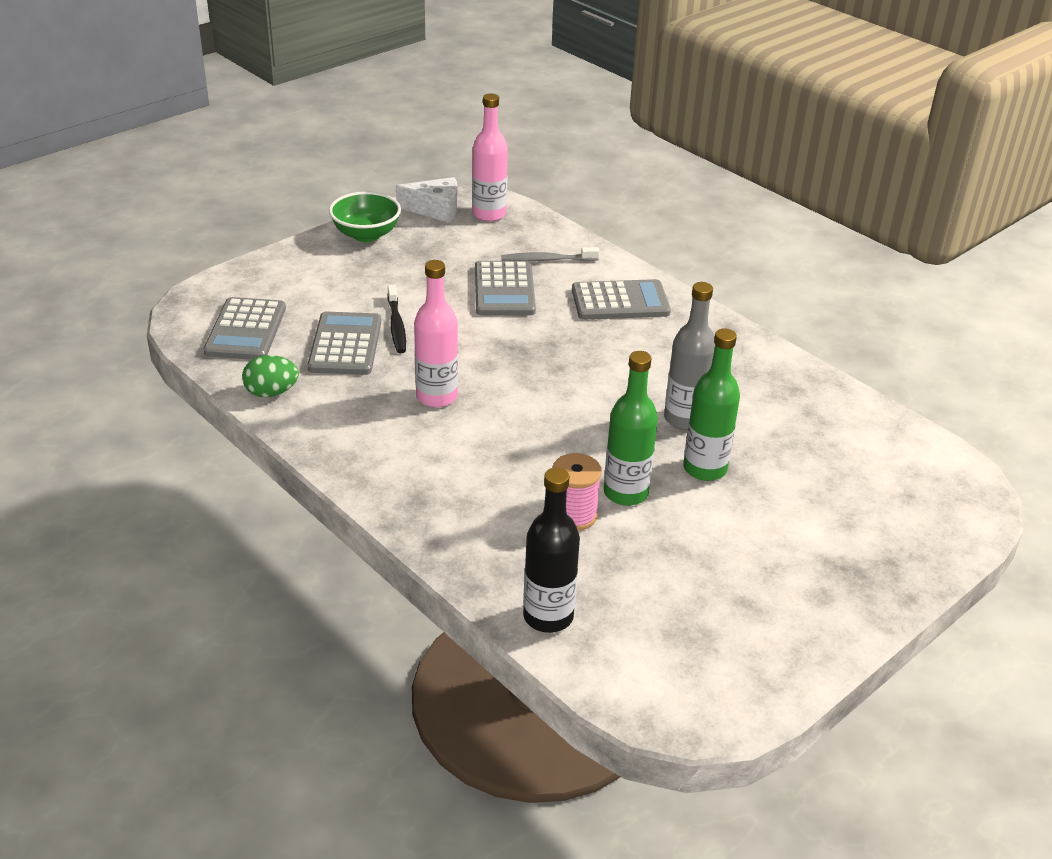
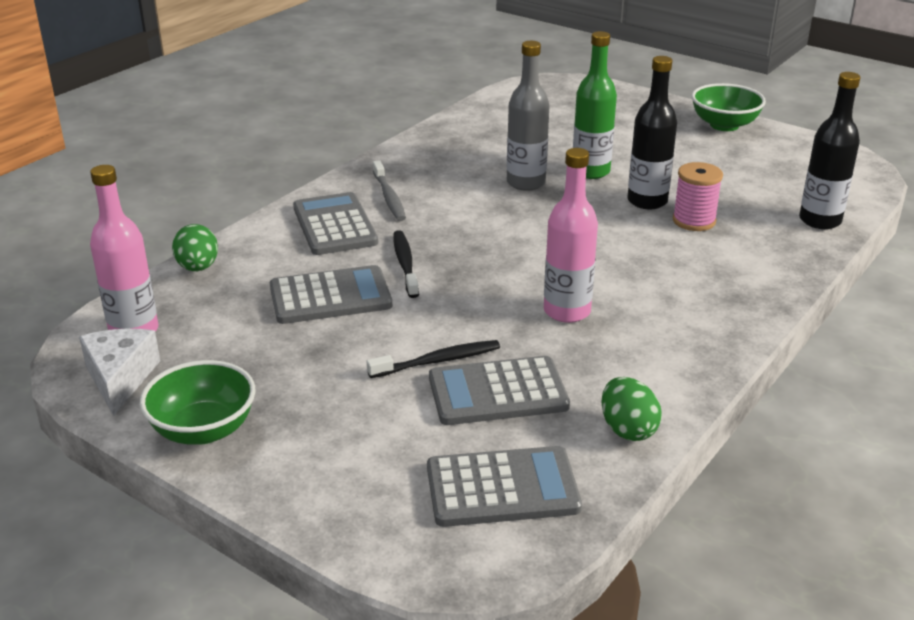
camera: 100 degrees left, 5 degrees down
(542, 328) = (405, 264): none -> black toothbrush
(547, 260) = (252, 276): grey toothbrush -> grey toothbrush (389, 197)
(567, 239) = (198, 267): none -> green egg
(625, 493) = (647, 201): green bottle -> black bottle
(832, 620) = (724, 125): none -> green bowl

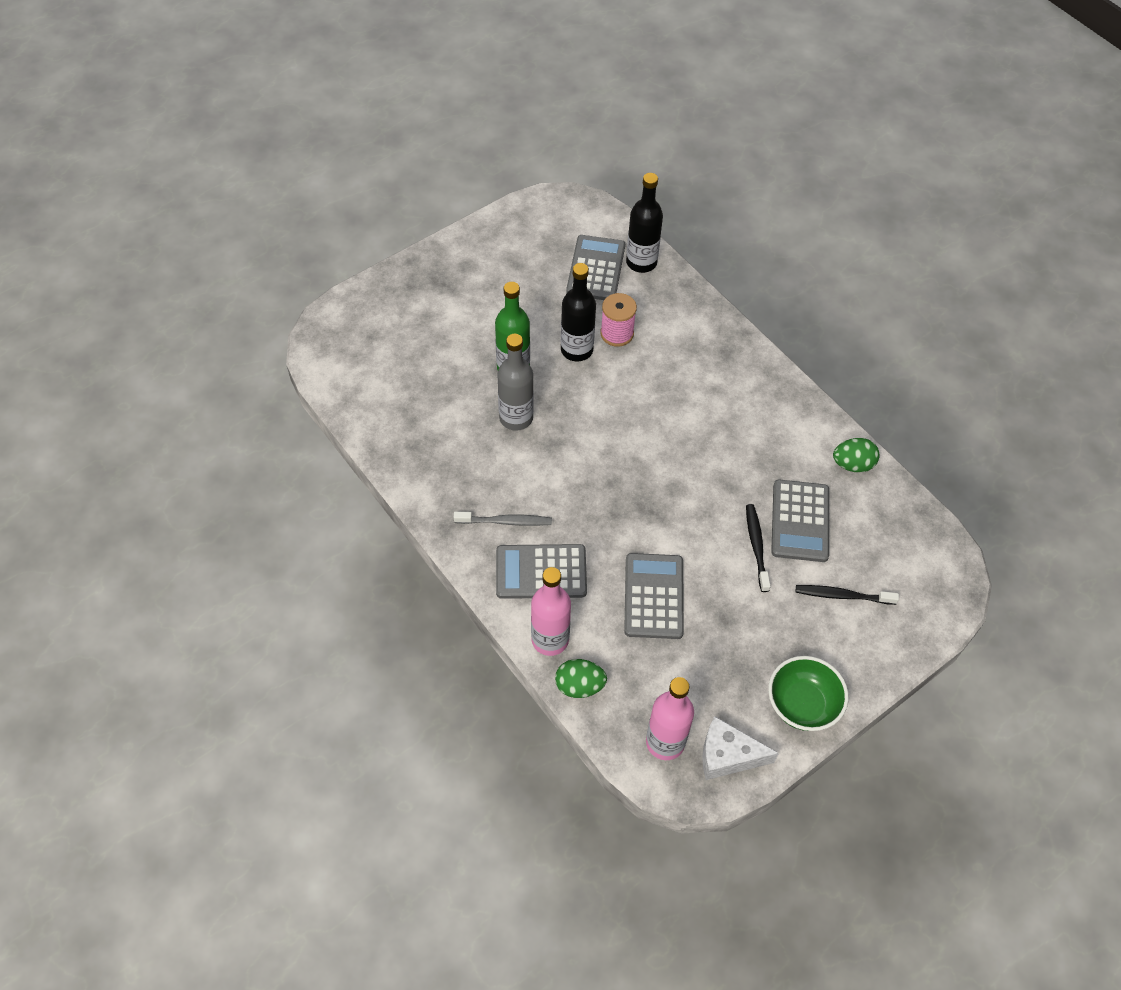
camera: 75 degrees left, 25 degrees up
(405, 264) = (620, 535): black toothbrush -> black toothbrush (842, 595)
(502, 488) = (893, 546): grey calculator -> grey calculator (596, 269)
(567, 311) = (716, 453): pink bottle -> pink bottle (550, 639)
(724, 125) = (465, 250): green bowl -> none

